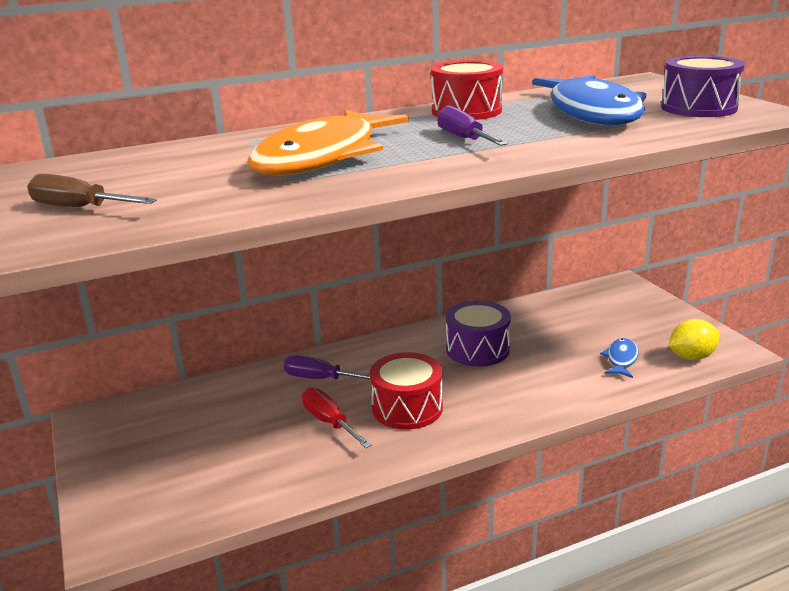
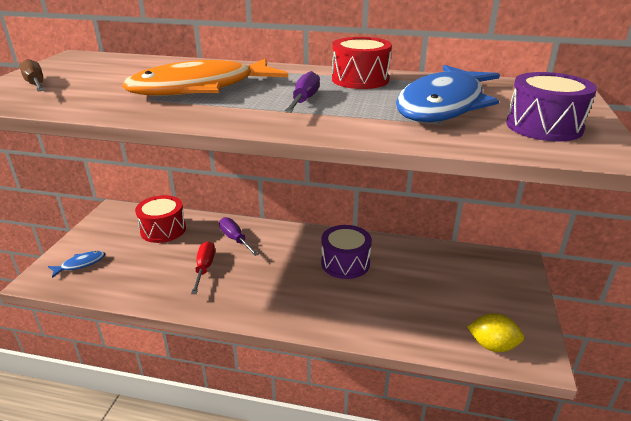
camera: 35 degrees right, 5 degrees up
(407, 408) = (253, 281): red drum -> red drum (163, 230)
(621, 359) = (433, 319): blue fish -> blue fish (81, 264)

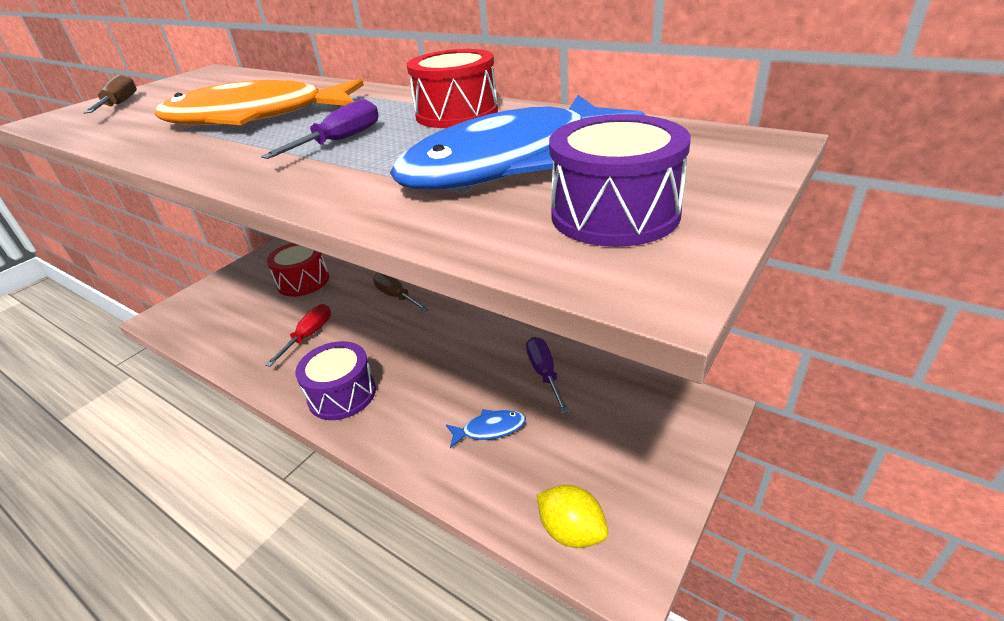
camera: 25 degrees right, 5 degrees up
(81, 264) = (202, 308): blue fish -> blue fish (490, 429)
(235, 239) = (365, 306): purple screwdriver -> purple screwdriver (544, 373)
(256, 229) = (396, 296): none -> brown screwdriver
(345, 263) = (465, 361): purple drum -> purple drum (342, 394)

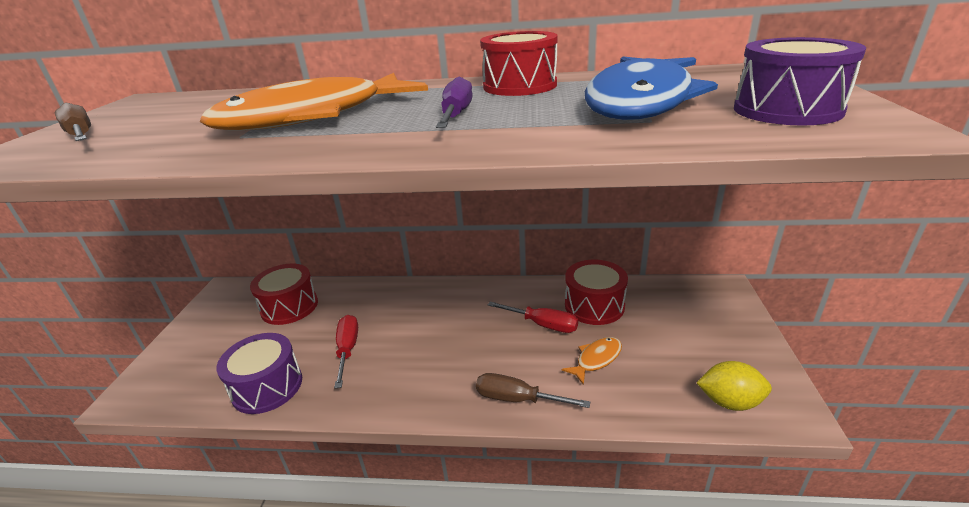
camera: 30 degrees left, 5 degrees down
(342, 394) = (437, 384): purple drum -> purple drum (267, 387)
(396, 296) = (405, 290): brown screwdriver -> brown screwdriver (517, 399)
(477, 374) = (542, 324): none -> red screwdriver
(490, 429) = (596, 359): blue fish -> orange fish
(544, 373) = (594, 305): purple screwdriver -> red drum

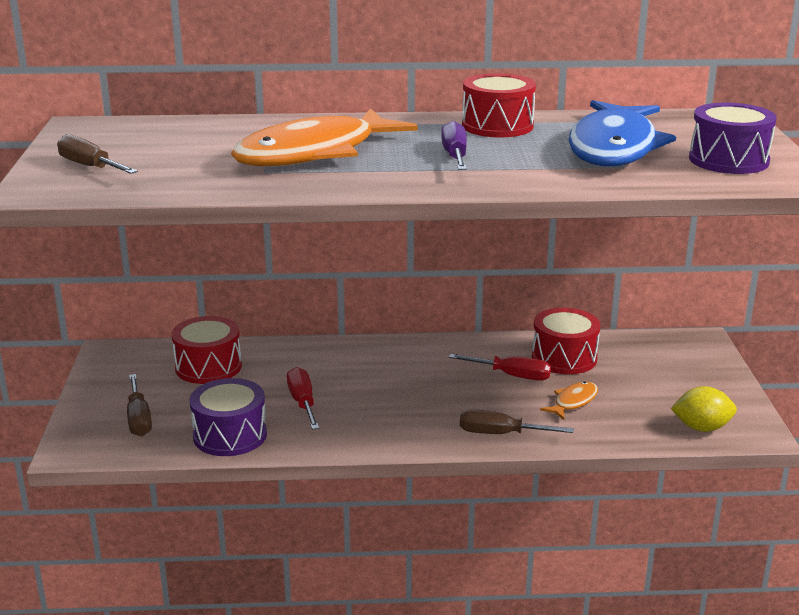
camera: 10 degrees left, 5 degrees down
(203, 362) = (139, 419): none -> brown screwdriver

